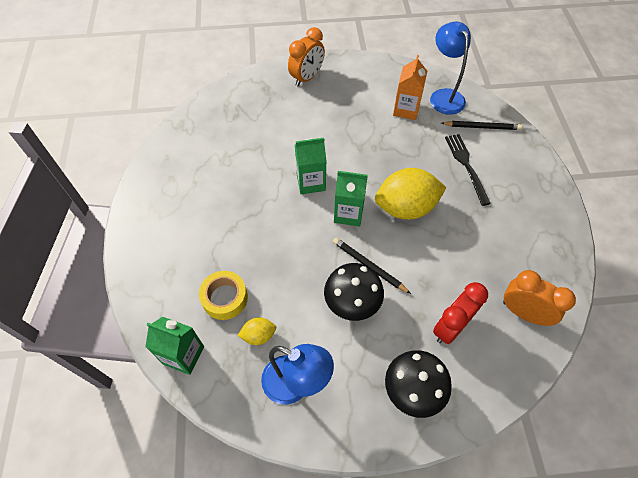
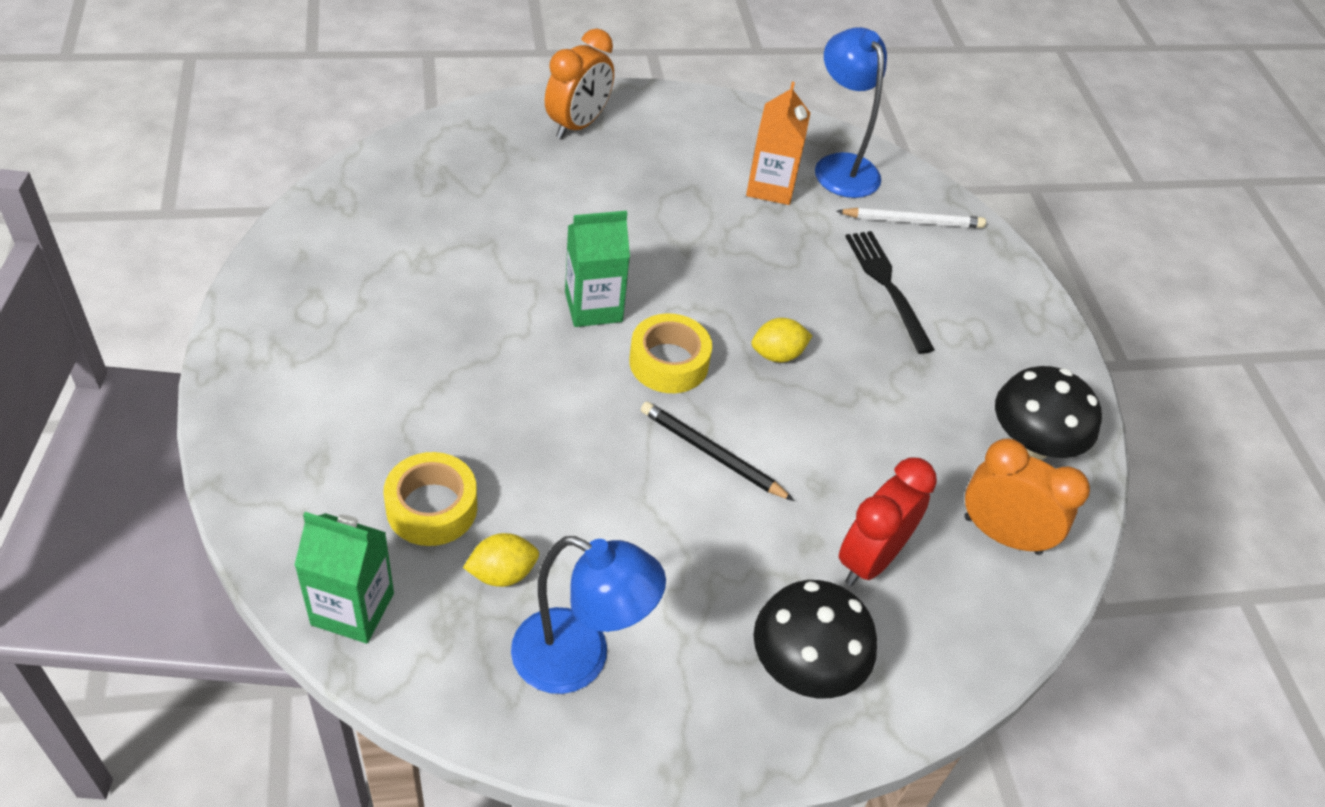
camera: 10 degrees left, 10 degrees down
(348, 213) = (669, 362): green carton -> yellow tape
(352, 302) = (682, 516): black mushroom -> black mushroom (1031, 444)
(406, 208) = (777, 355): yellow lemon -> yellow lemon, size x0.47
(482, 127) = (913, 221): black pencil -> white pencil

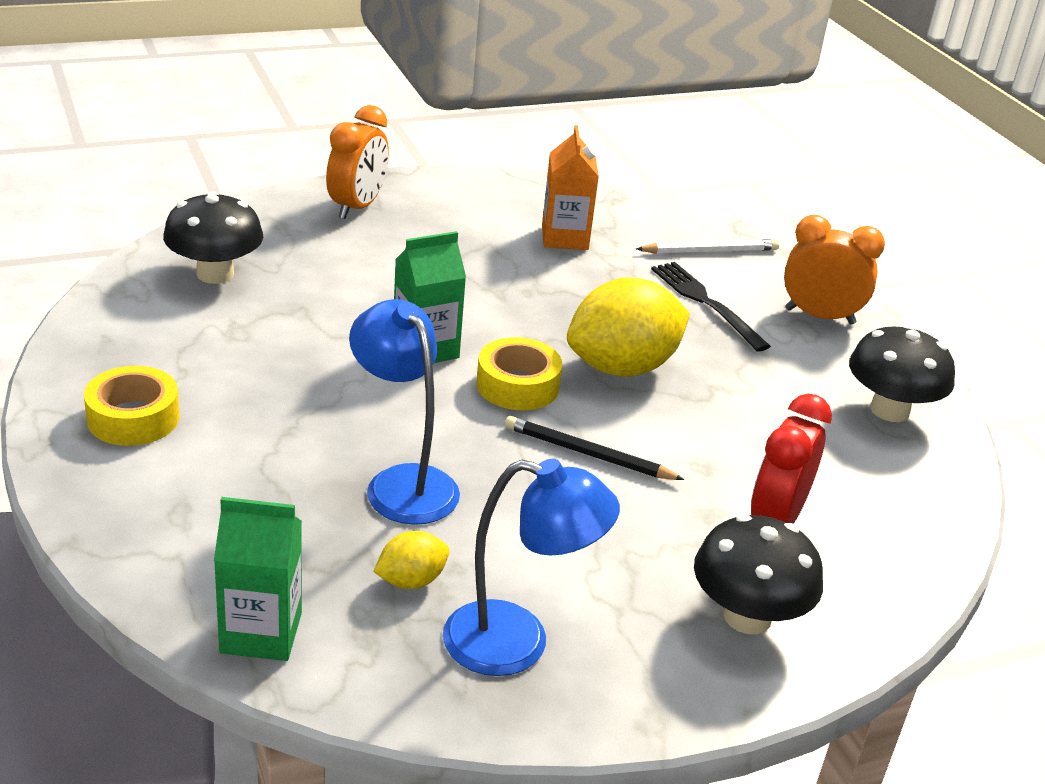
camera: 10 degrees left, 15 degrees down
(421, 191) = (215, 274): none -> black mushroom
(432, 507) = (316, 534): yellow tape -> yellow tape (133, 418)
(777, 355) = (622, 367): yellow lemon -> yellow lemon, size x2.14
(840, 166) = (625, 216): blue lamp -> blue lamp (402, 483)
(1002, 535) = (892, 484): orange clock -> orange clock (819, 316)

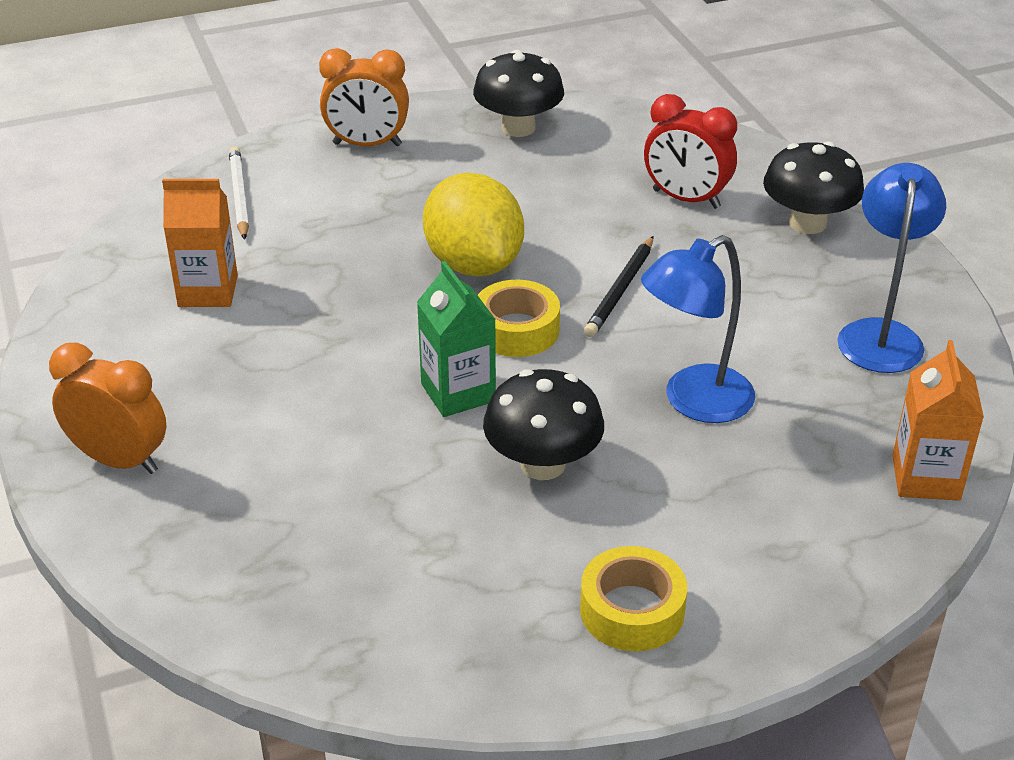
camera: 85 degrees left, 5 degrees up
(215, 274) = (301, 579): black mushroom -> black mushroom (542, 464)
(261, 633) = (926, 478): green carton -> orange carton
(411, 580) = (828, 393): yellow lemon -> none
(704, 302) = (345, 207): black fork -> none
(819, 316) = (367, 144): orange clock -> orange clock turned 105 degrees counterclockwise

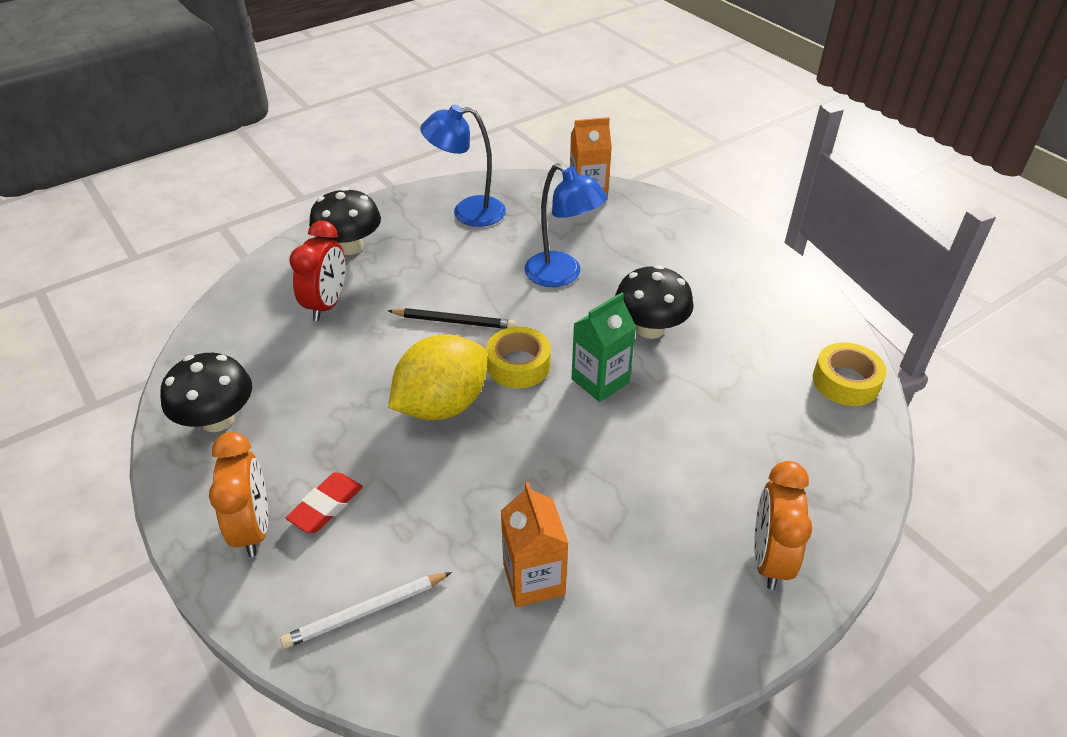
camera: 105 degrees left, 5 degrees up
(370, 182) = (326, 506): none -> red eraser
(632, 610) = (743, 277): yellow tape -> yellow tape (845, 382)

